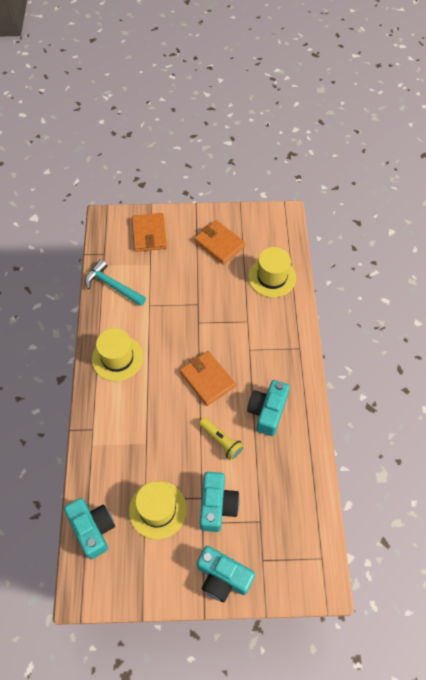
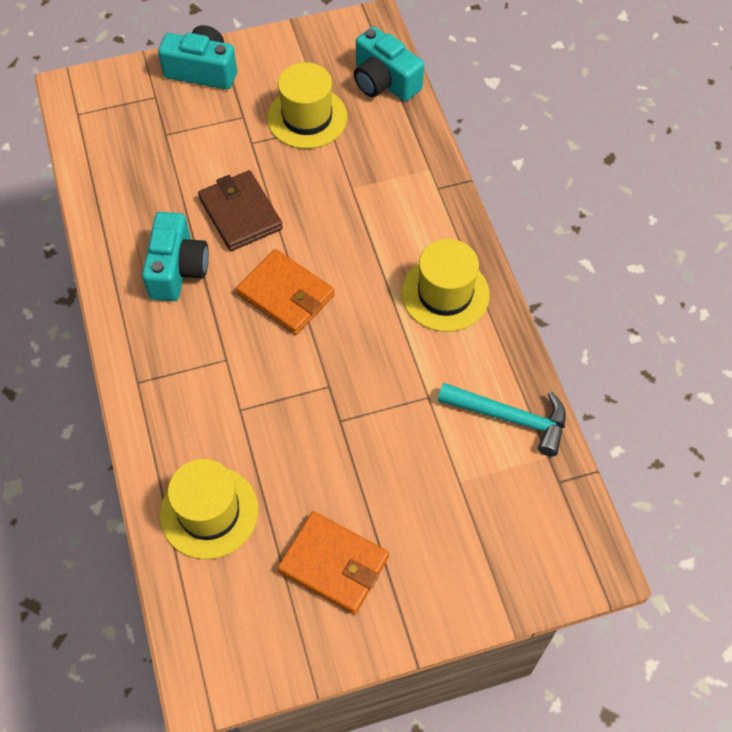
camera: 165 degrees right, 0 degrees up
(149, 234) = (487, 551): orange wallet -> none
(217, 505) = (228, 138): turquoise camera -> none
(221, 441) = (240, 214): yellow flashlight -> brown wallet

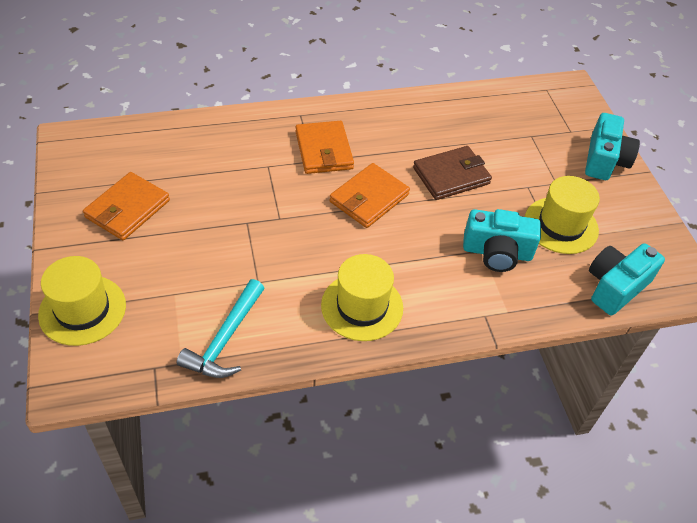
camera: 90 degrees right, 10 degrees down
(177, 269) = (397, 138): turquoise camera -> turquoise camera (497, 252)
(206, 348) = (324, 150): none -> orange wallet
(209, 512) = (188, 146): yellow hat -> yellow hat (82, 310)

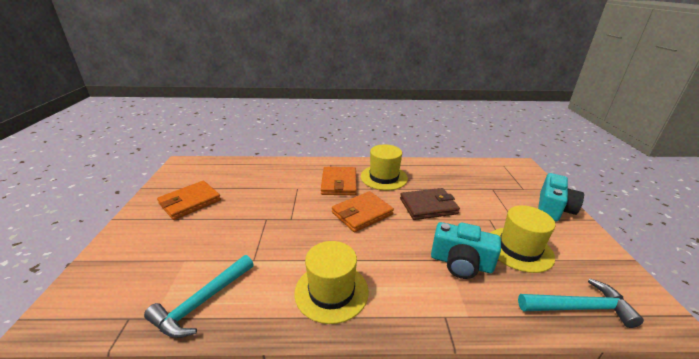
camera: 15 degrees right, 20 degrees down
(82, 310) = (110, 262): yellow hat -> yellow hat (384, 177)
(615, 287) = (579, 308): turquoise camera -> turquoise hammer

